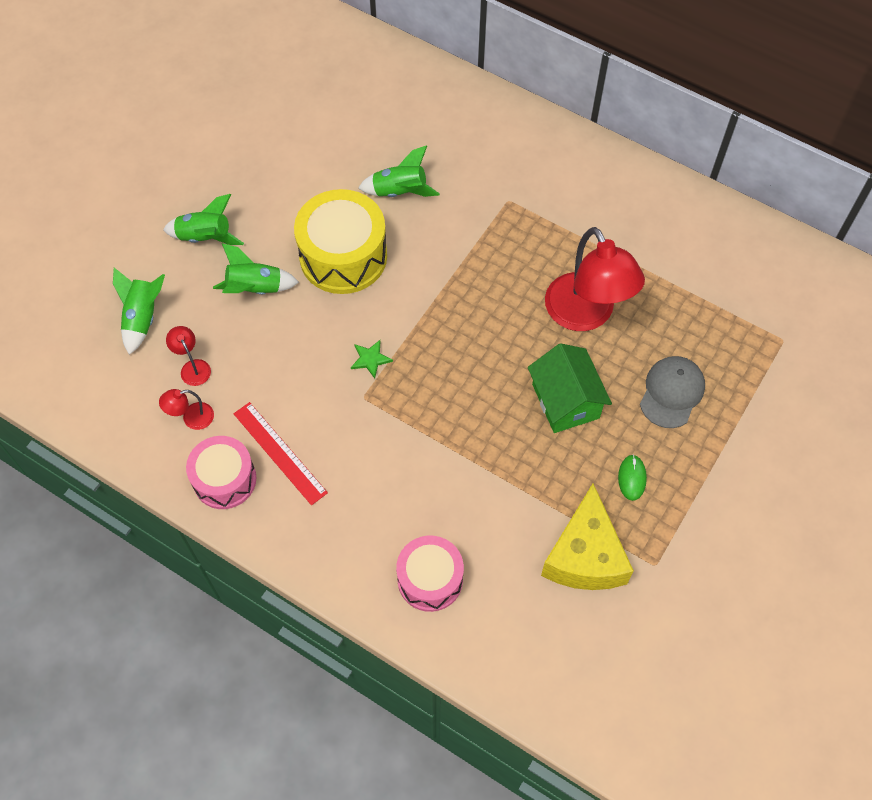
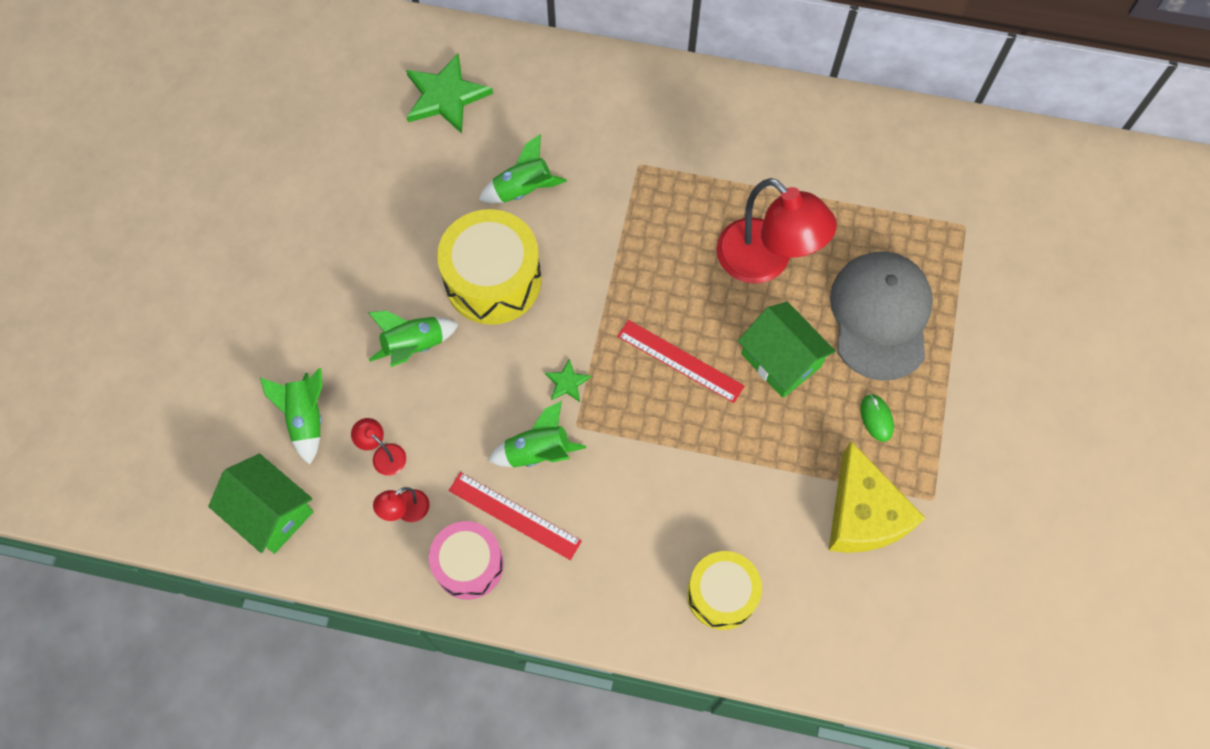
camera: 20 degrees left, 5 degrees up
(82, 383) = (271, 512): none -> green house
(205, 237) = (337, 306): green rocket -> green rocket (538, 452)
(366, 98) = (445, 96): none -> green star
(430, 579) = (721, 594): pink drum -> yellow drum
(476, 373) = (680, 361): none -> red ruler
(671, 393) = (880, 316): grey cap -> grey cap, size x1.63

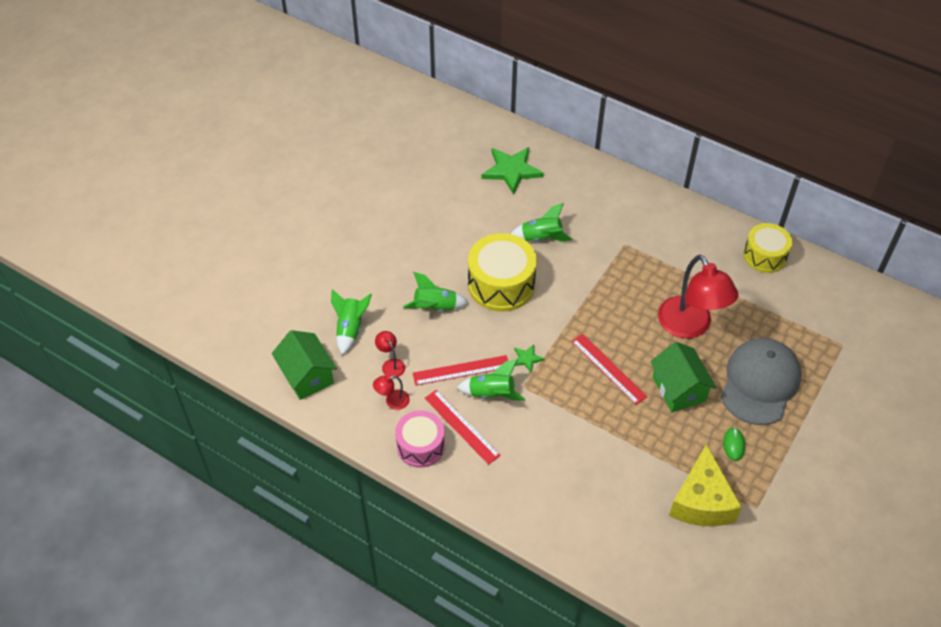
camera: 20 degrees right, 15 degrees down
(484, 430) = (461, 370): none -> red ruler
(721, 594) = (583, 518): yellow drum -> yellow drum (764, 256)

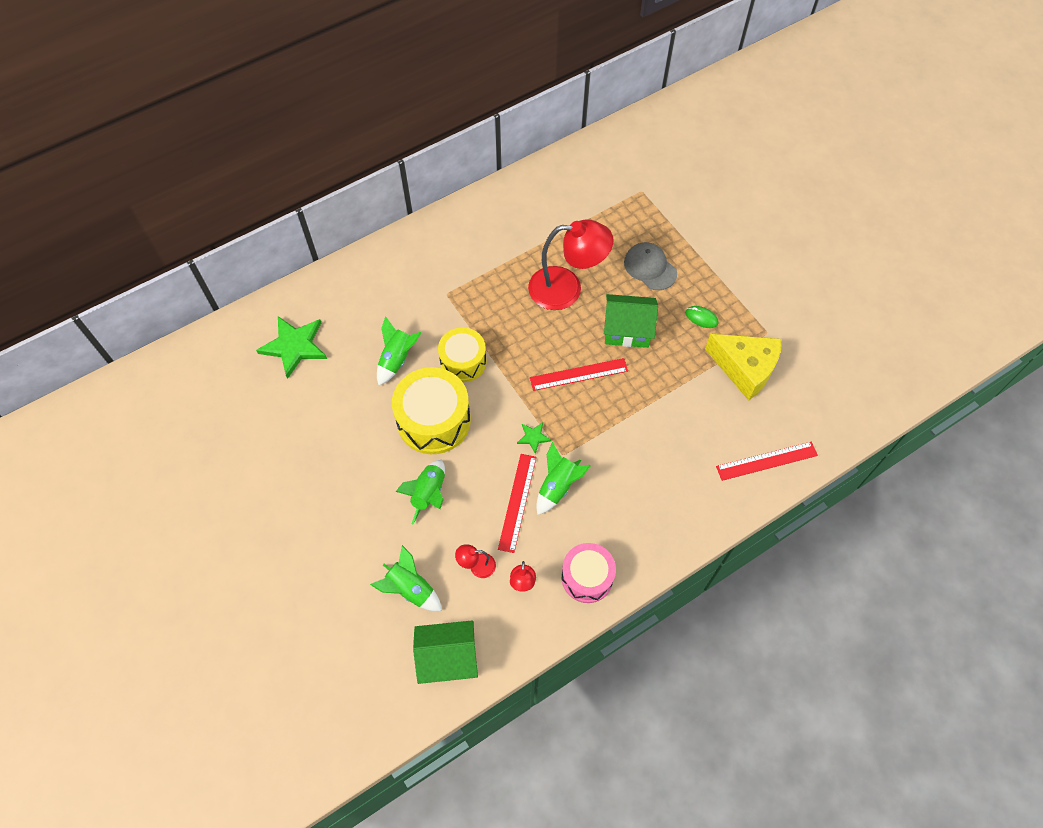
camera: 65 degrees left, 10 degrees up
(461, 426) = (582, 529): red ruler -> red ruler (766, 461)
(760, 383) = (650, 267): grey cap -> grey cap, size x0.61
(764, 256) = (521, 195): yellow drum -> yellow drum (463, 361)

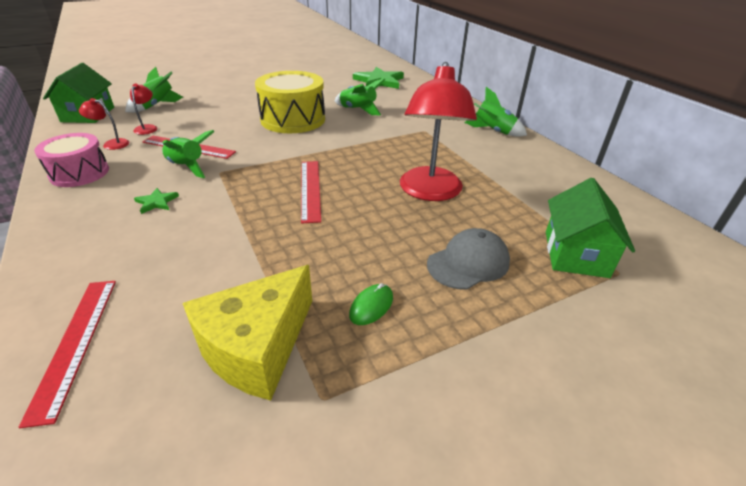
camera: 95 degrees right, 25 degrees down
(429, 494) = (227, 115): green rocket -> green rocket (493, 131)
(463, 361) = (347, 133): yellow drum -> none
(533, 437) = (249, 159): green star -> green star (156, 202)
(627, 330) = (363, 230): green house -> green house (576, 254)

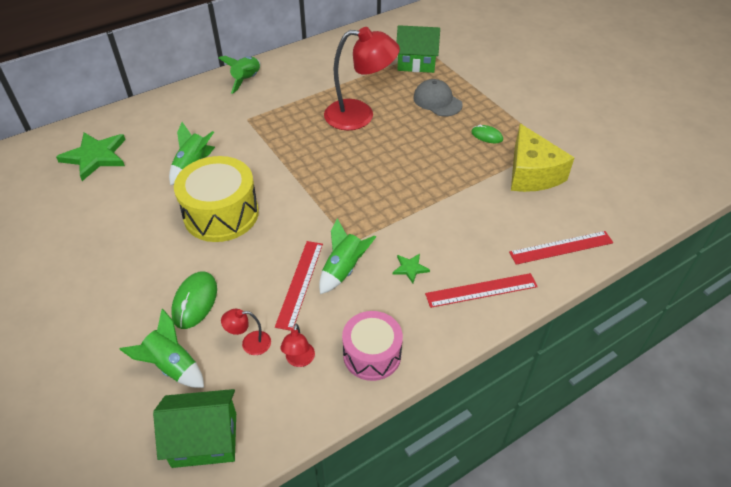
camera: 95 degrees left, 10 degrees up
(206, 111) = (195, 301): none -> green mouse
(256, 347) = (532, 173): yellow cheese -> yellow cheese turned 45 degrees clockwise
(310, 189) = (369, 178): red ruler -> red ruler (481, 290)

